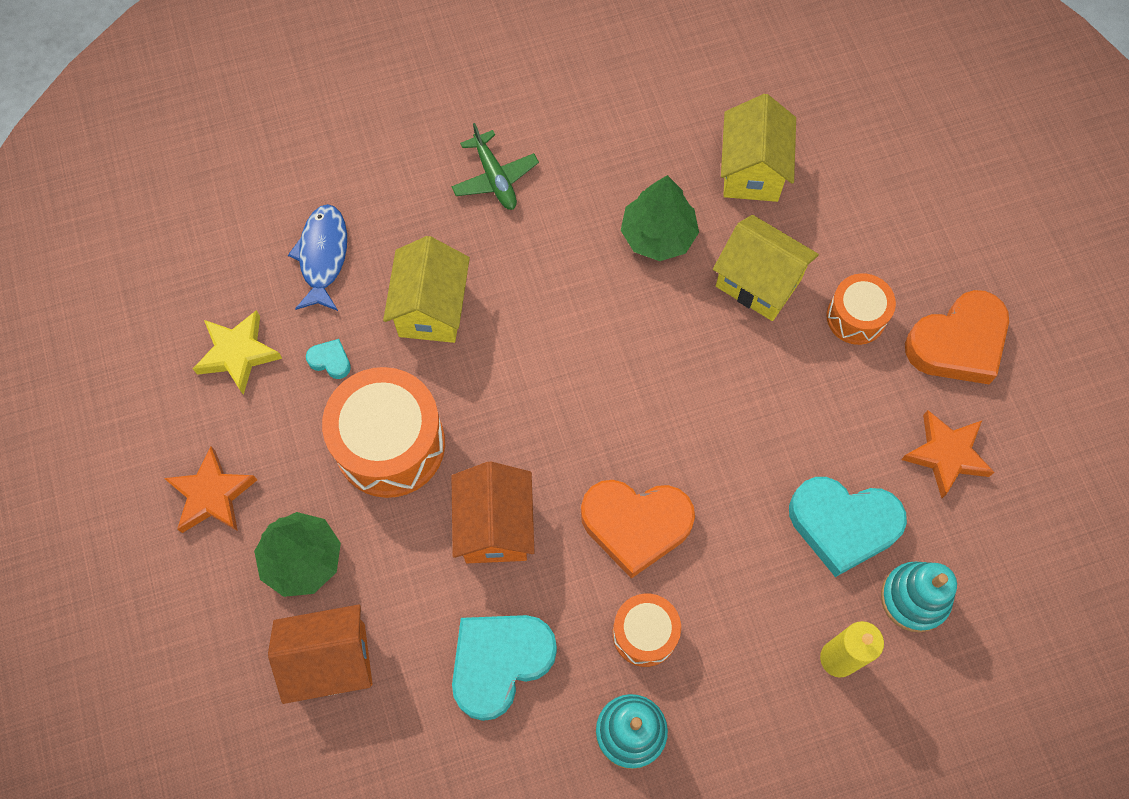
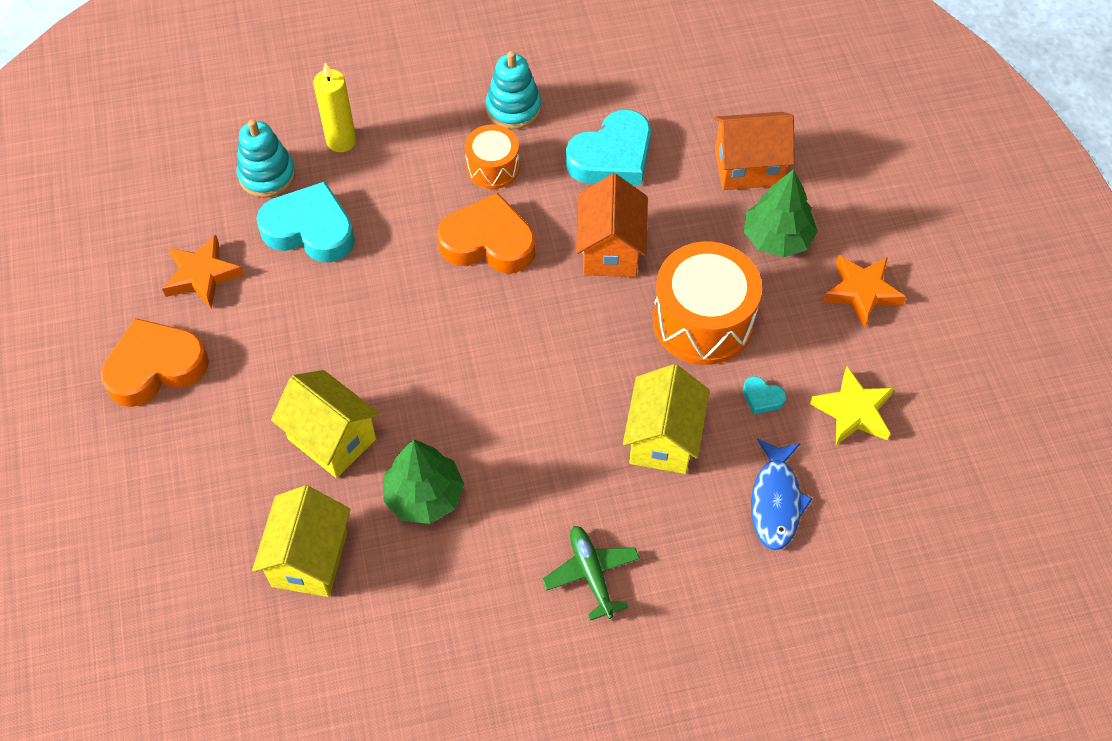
camera: 175 degrees left, 10 degrees down
(856, 317) = (245, 399): orange drum -> none

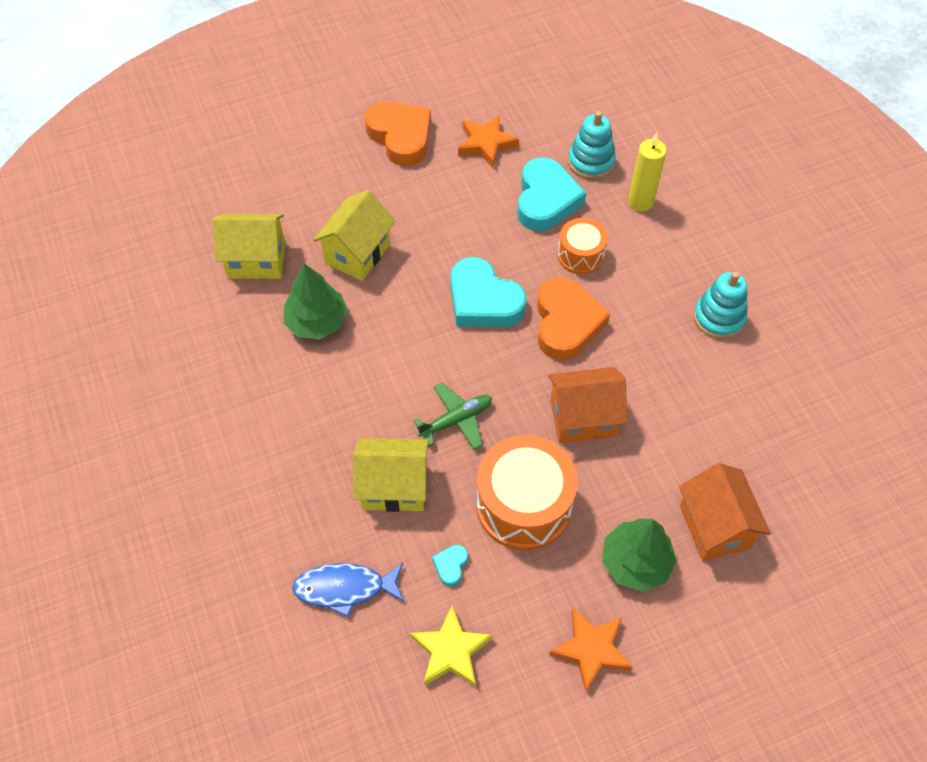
camera: 80 degrees right, 0 degrees up
(493, 167) = (647, 313): orange drum -> orange drum (580, 255)
(591, 574) = (261, 449): green plane -> green plane (456, 420)
(612, 157) = (689, 405): turquoise heart -> turquoise heart (483, 300)

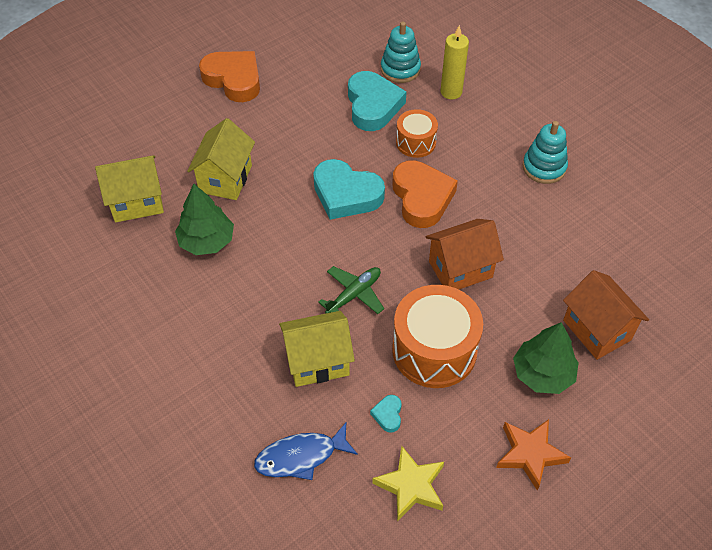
camera: 15 degrees left, 5 degrees down
(486, 144) = (308, 72): orange star -> none

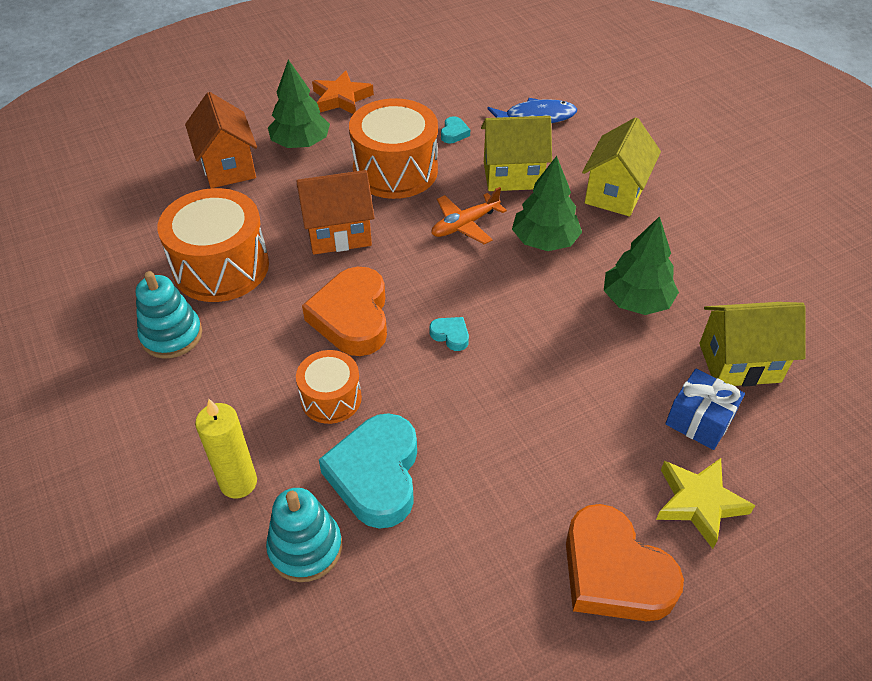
camera: 170 degrees left, 5 degrees down
(173, 160) = (699, 420): none -> blue gift
(225, 179) = (617, 380): yellow house -> yellow house (615, 193)
(281, 288) = (545, 241): none -> green tree
(346, 194) = (450, 335): turquoise heart -> turquoise heart, size x0.42
(354, 294) = (464, 225): green plane -> orange plane
(411, 486) = (447, 93): yellow star -> yellow star (699, 503)
(541, 224) = (221, 267): none -> orange drum

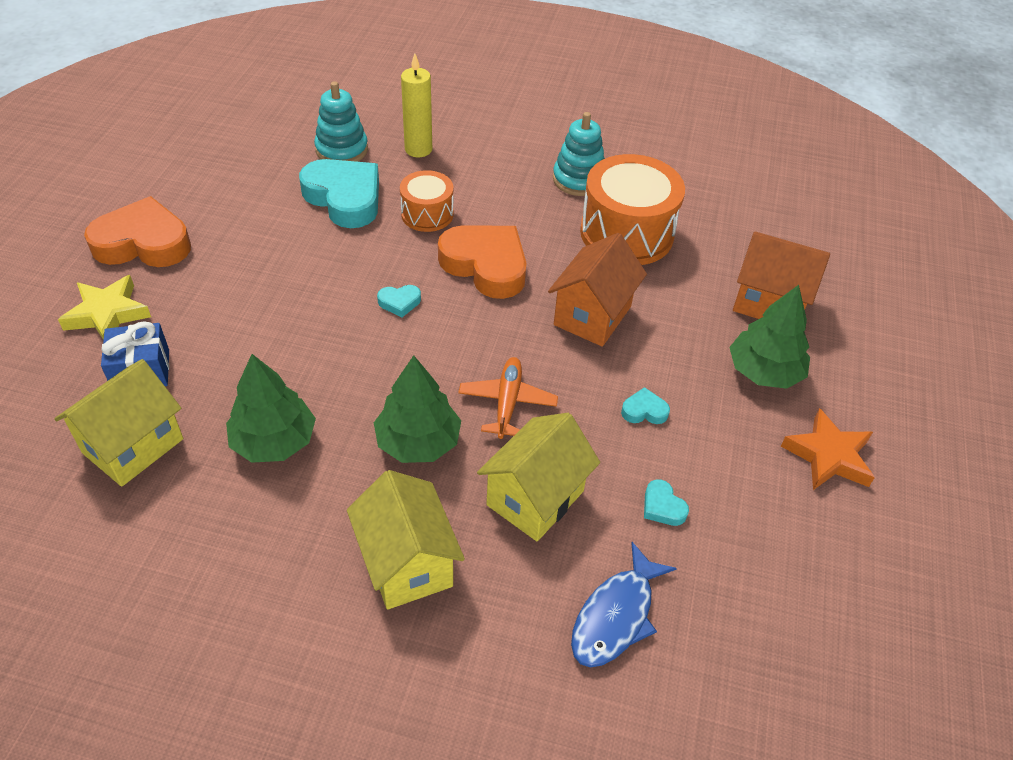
camera: 130 degrees right, 0 degrees up
(395, 170) = (644, 411): orange drum -> turquoise heart

